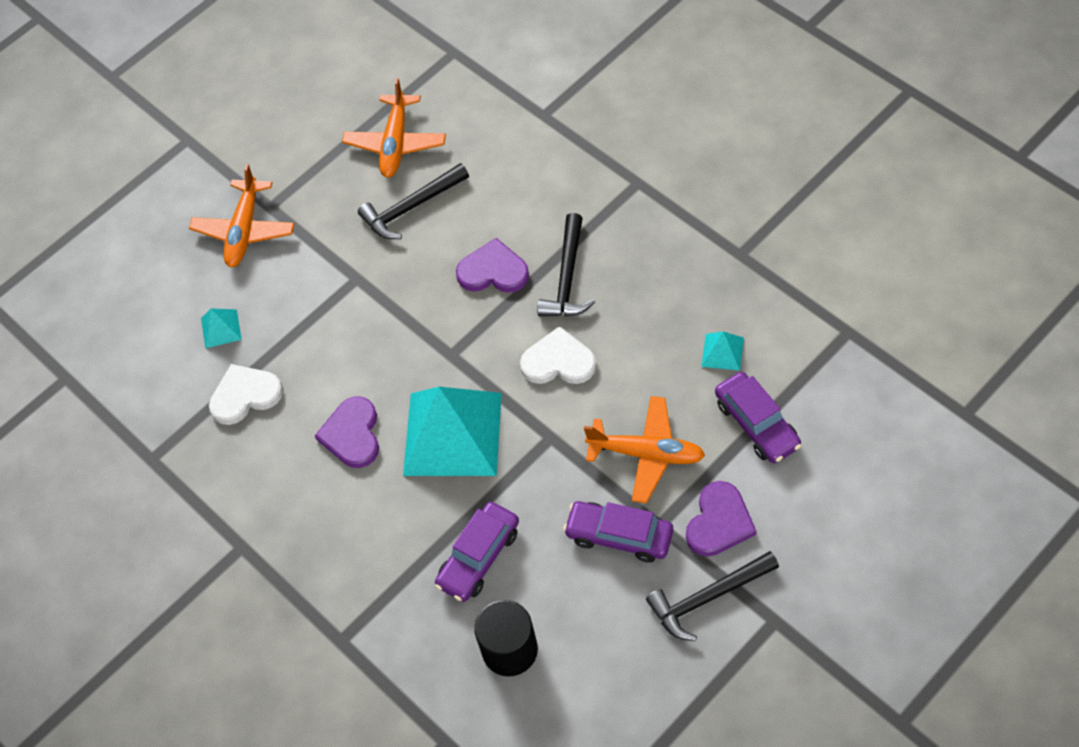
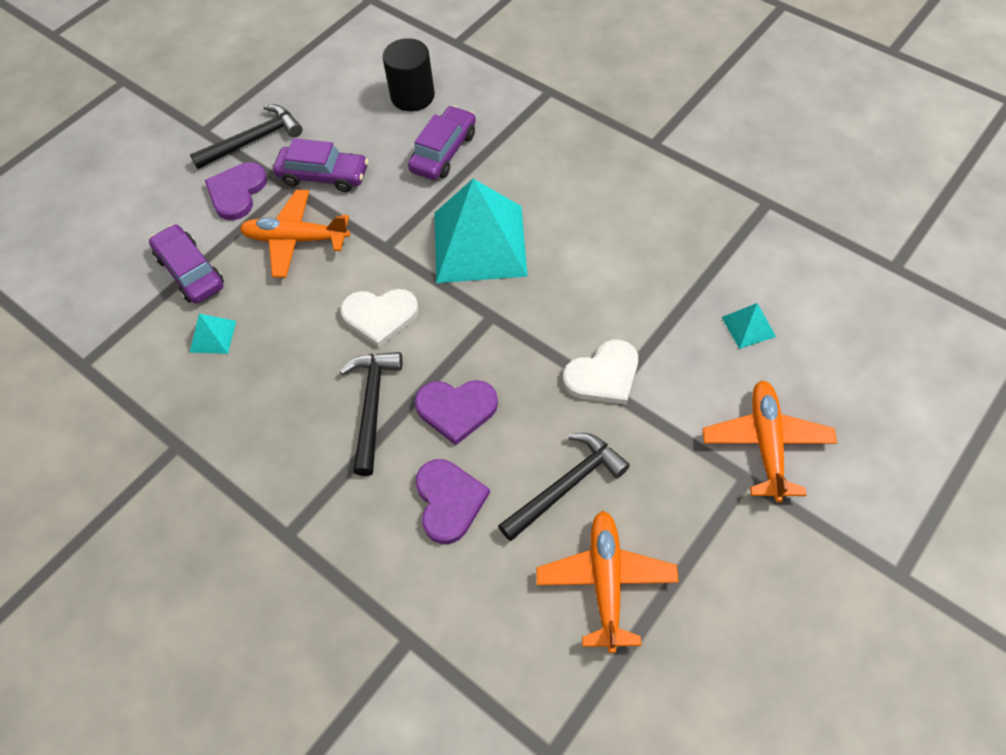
camera: 170 degrees right, 0 degrees up
(245, 395) = (696, 263): white heart -> white heart (603, 375)
(352, 434) = (577, 236): purple heart -> purple heart (449, 501)

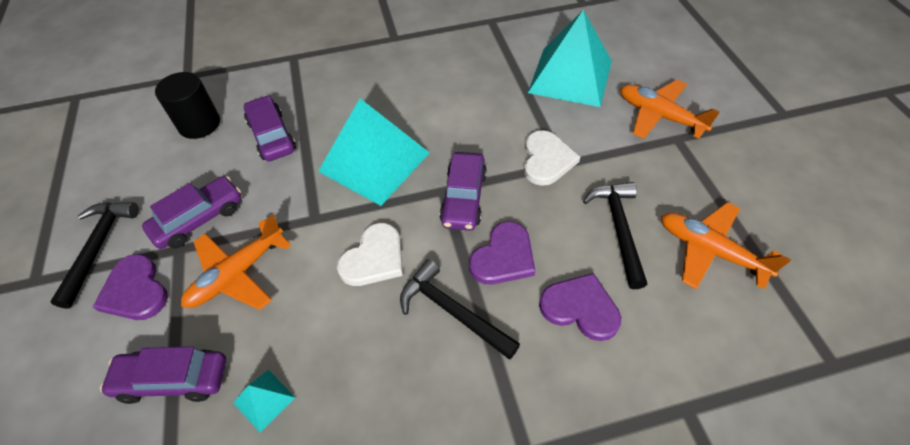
camera: 55 degrees left, 5 degrees down
(496, 338) = (464, 198): none -> purple car
(748, 326) = (570, 76): turquoise pyramid -> turquoise pyramid, size x2.40

